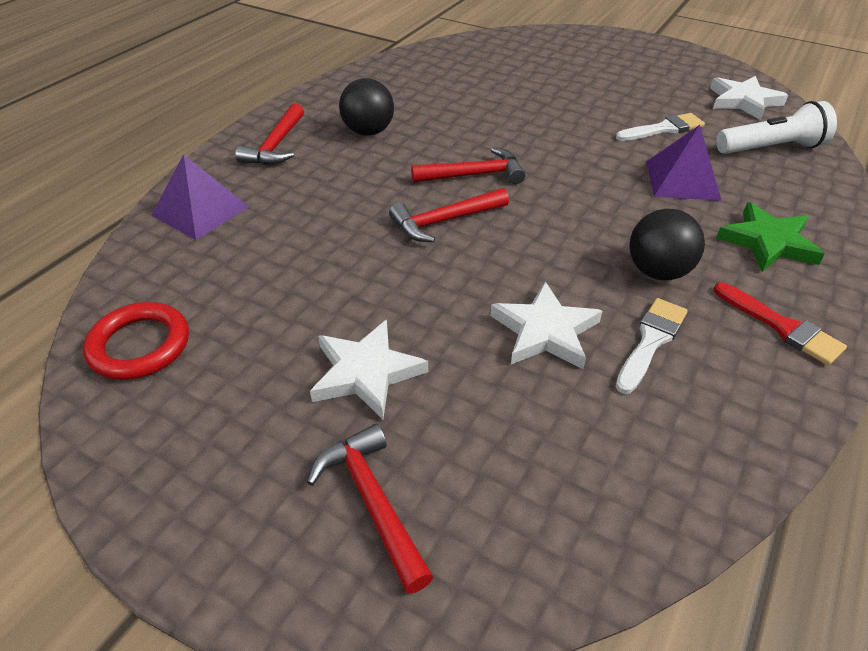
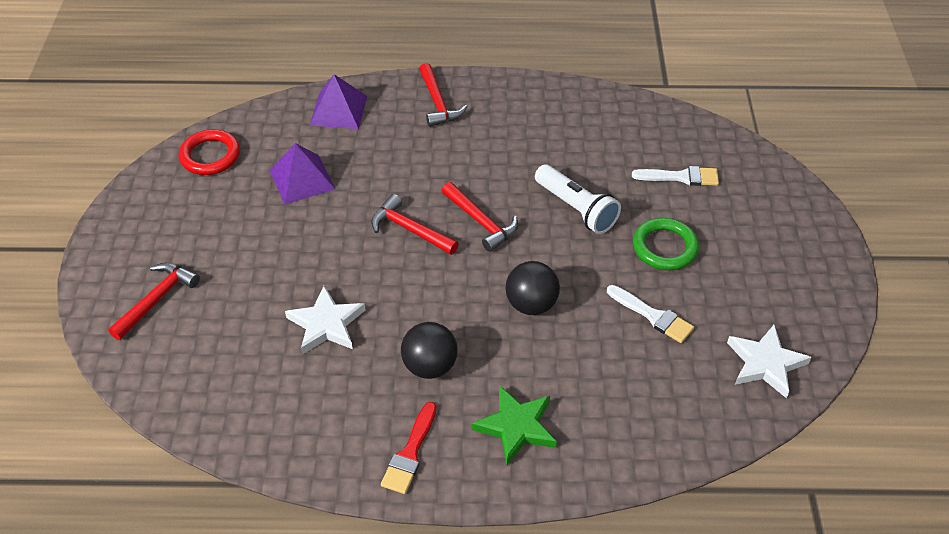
camera: 60 degrees right, 5 degrees up
(276, 145) = (438, 103): red hammer -> red hammer turned 90 degrees counterclockwise
(366, 373) = (242, 256): white star -> none
(368, 132) = (495, 139): black ball -> black ball (531, 304)
(587, 99) = (664, 247): none -> green ring
(651, 341) = (349, 381): white brush -> white brush (681, 177)
(682, 180) = (572, 350): purple pyramid -> purple pyramid (302, 179)
(771, 148) = (681, 403): white flashlight -> white flashlight (576, 209)

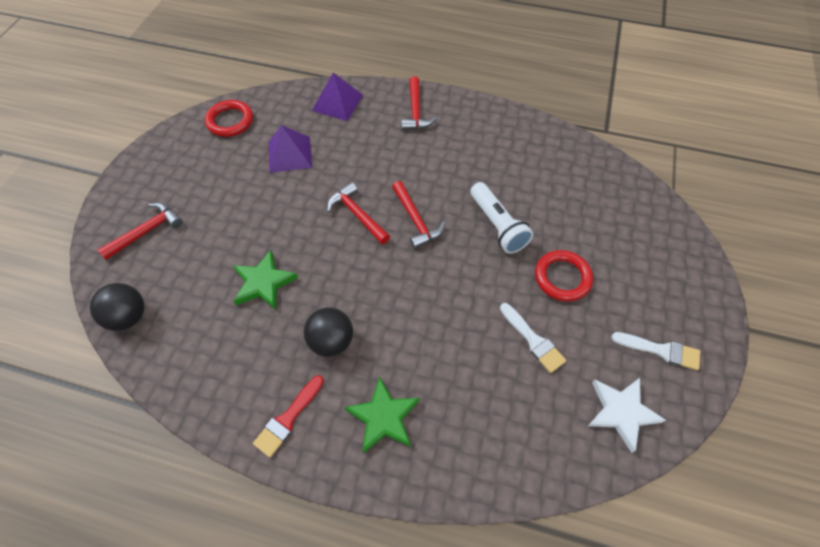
camera: 15 degrees right, 10 degrees up
(326, 324) = (264, 283): white star -> green star
(531, 304) = (433, 304): black ball -> black ball (128, 317)
(664, 247) = (562, 277): green ring -> red ring
(681, 177) = (595, 215): white brush -> white brush (661, 350)

